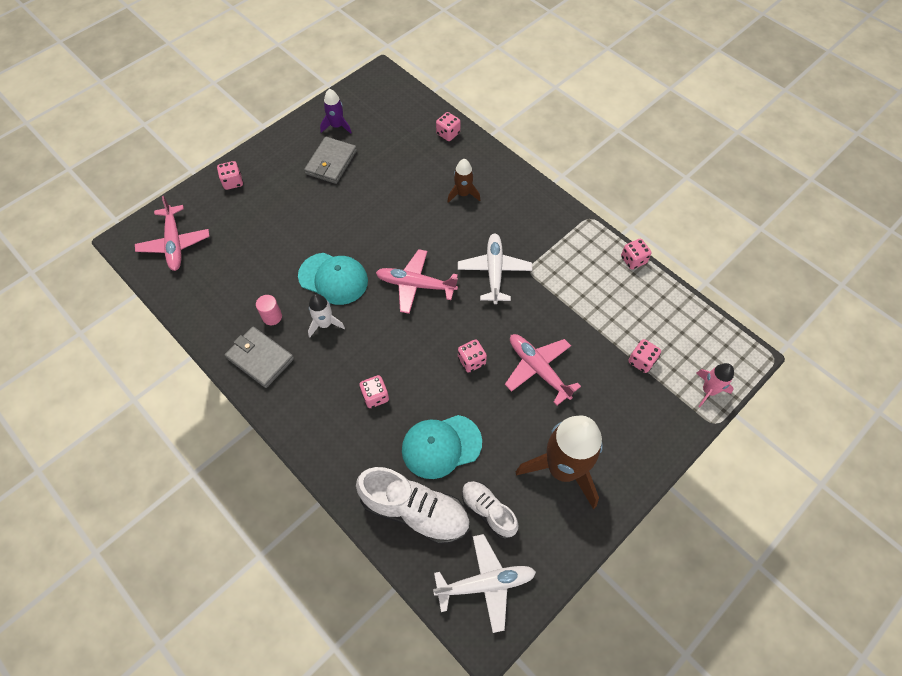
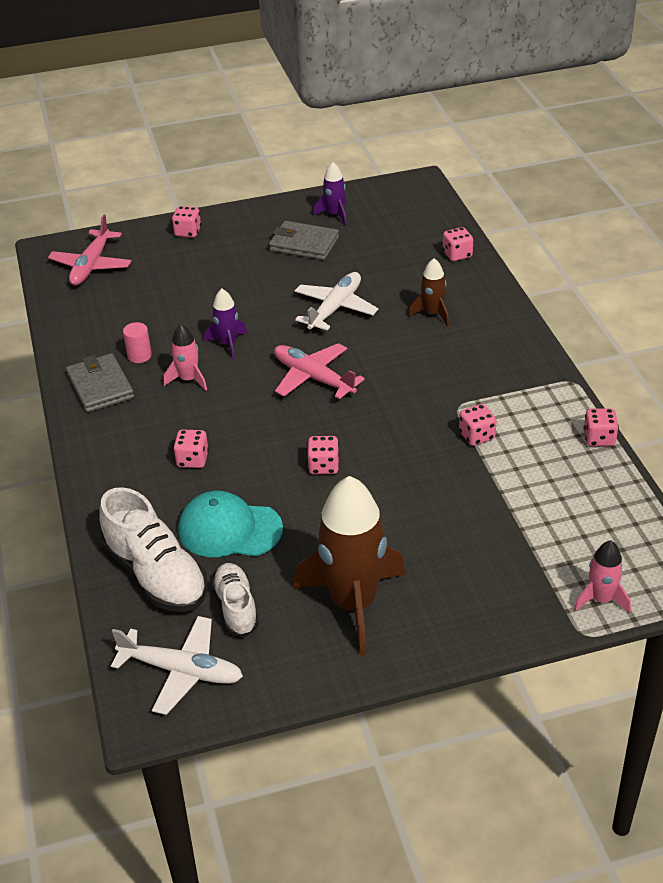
camera: 30 degrees right, 20 degrees down
(325, 324) = (188, 379): white rocket -> pink rocket
(331, 162) = (304, 244): grey wallet -> grey wallet turned 60 degrees clockwise
(333, 278) = (228, 344): turquoise cap -> purple rocket
(494, 272) = (414, 395): white plane -> white plane (335, 308)
(538, 369) = (396, 501): pink plane -> none
(641, 361) = (533, 538): pink dice -> pink dice (477, 436)

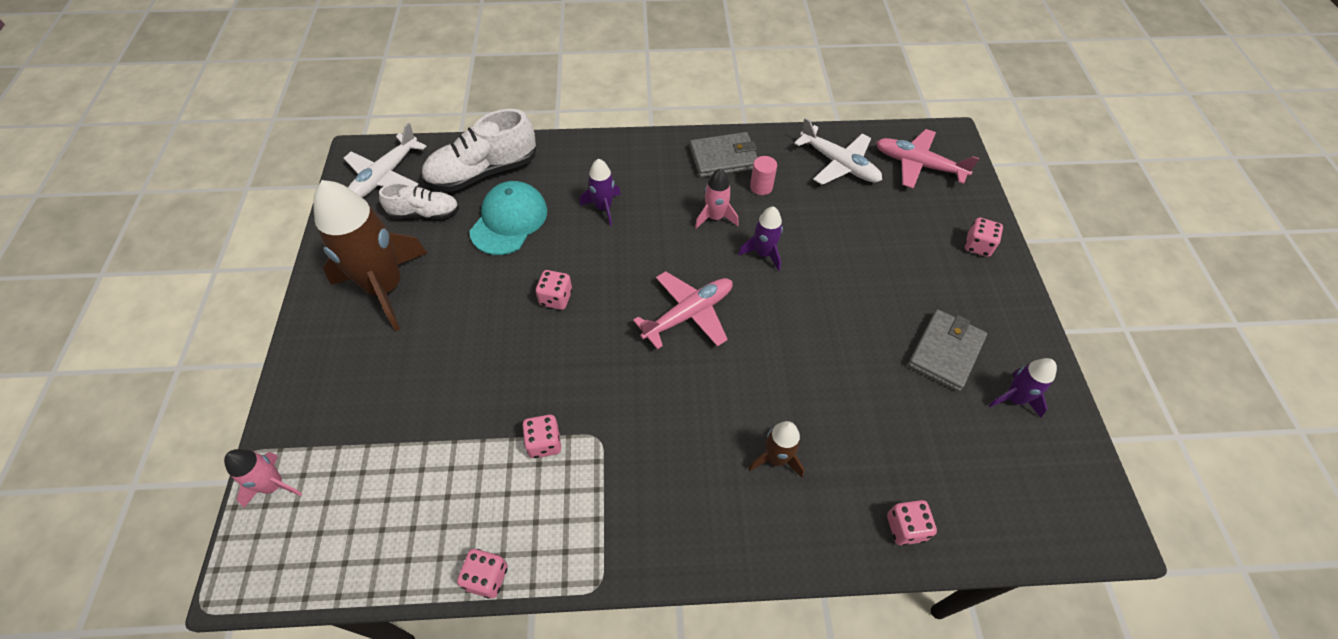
camera: 100 degrees right, 15 degrees up
(192, 460) = (603, 207): pink dice -> purple rocket
(335, 308) = (806, 357): white plane -> white plane (838, 164)

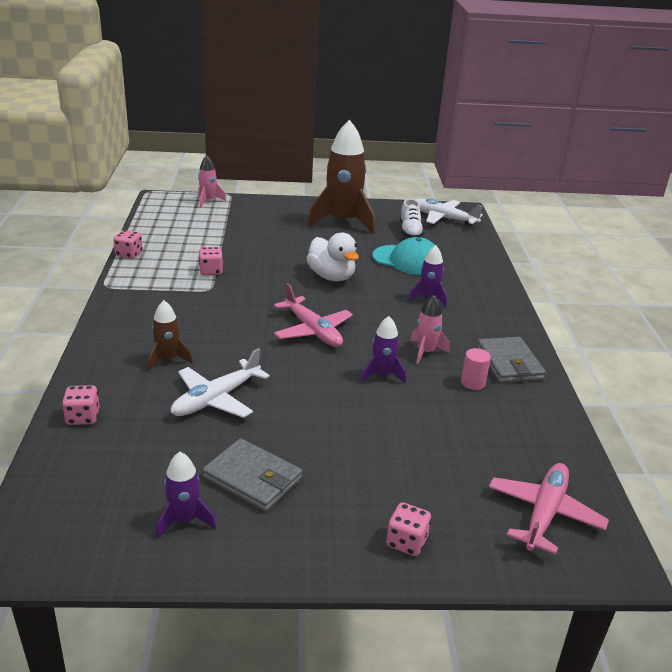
camera: 90 degrees right, 25 degrees down
(483, 172) = (457, 251): white shoe -> none
(556, 298) = (331, 277): pink dice -> white duck
(838, 164) = (524, 442): white plane -> white plane (216, 399)

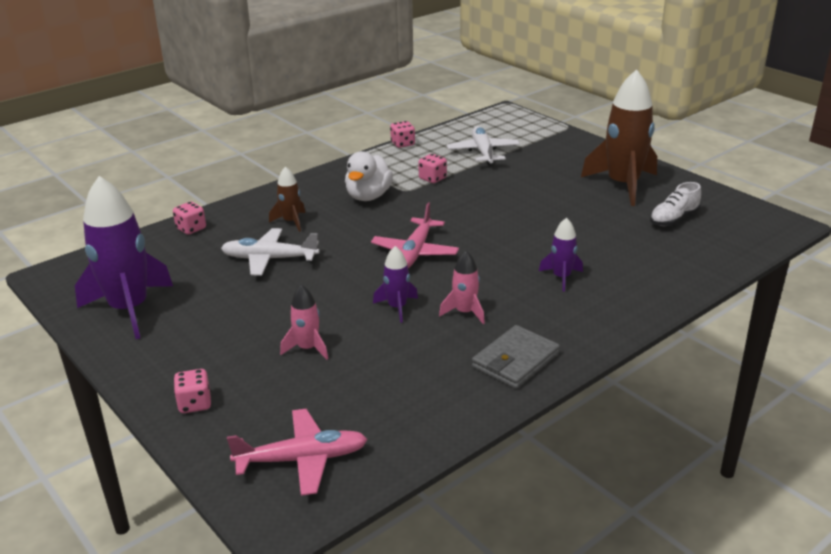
camera: 55 degrees right, 0 degrees up
(184, 520) = (129, 309): purple rocket -> purple rocket, size x2.08
(208, 201) = (539, 126): pink rocket -> pink rocket (307, 348)
(252, 478) = (197, 313): grey wallet -> none
(331, 277) = (514, 223): white duck -> white duck (368, 196)
(407, 260) = (613, 241): turquoise cap -> none
(444, 218) = (742, 223): white plane -> white plane (483, 152)
(473, 383) = (451, 354): pink cylinder -> none

